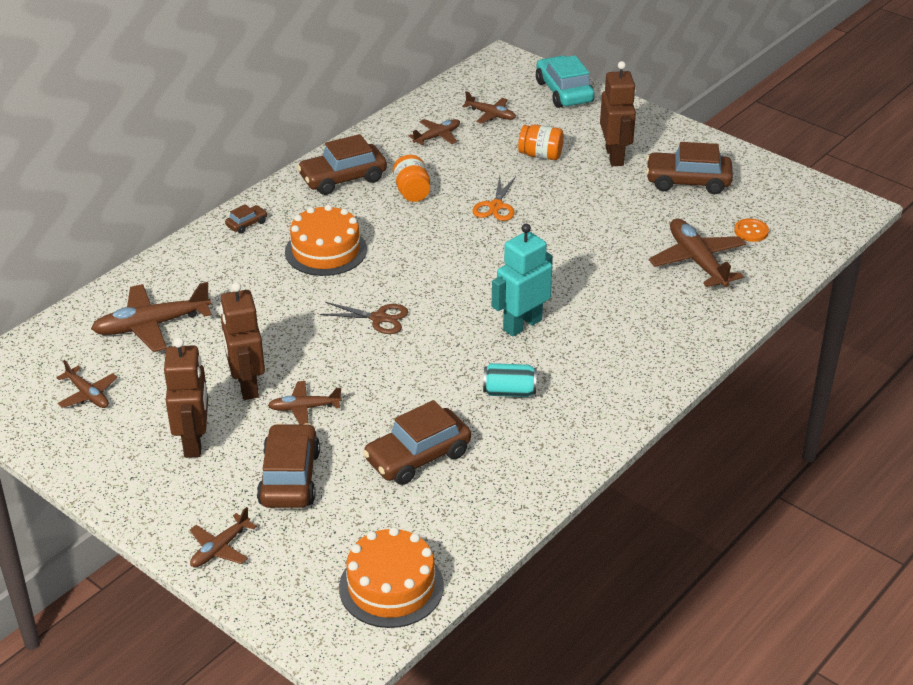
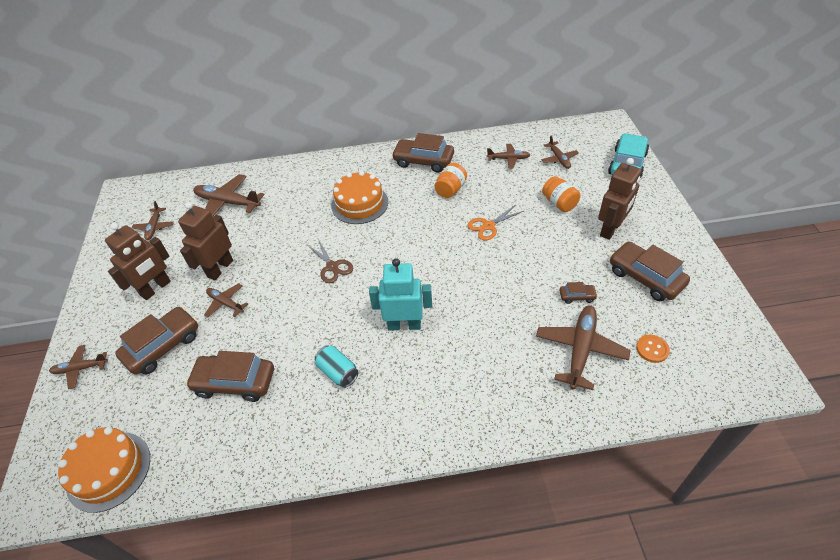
camera: 45 degrees right, 10 degrees up
(246, 224) = (342, 165): brown car -> brown car (577, 296)

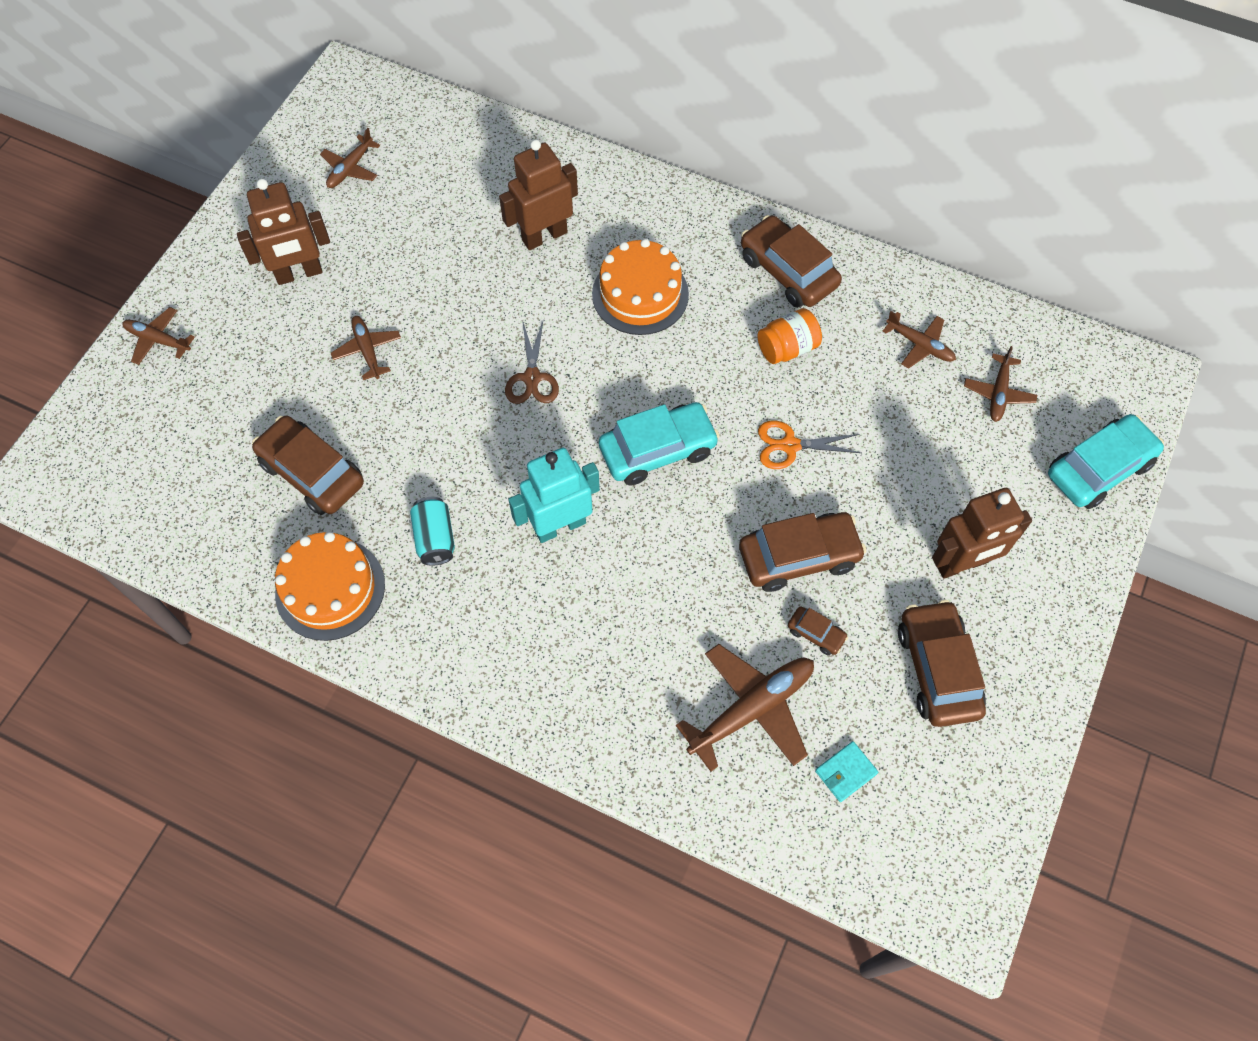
camera: 30 degrees right, 15 degrees up
(109, 471) = (123, 496): orange cake -> orange cake (330, 589)
(163, 346) = (262, 367): brown car -> brown car (799, 557)
(220, 268) = (392, 290): brown robot -> brown robot (544, 236)
(228, 203) = (466, 182): brown plane -> none
(404, 325) = (559, 526): turquoise robot -> turquoise robot turned 60 degrees counterclockwise
(426, 262) = (658, 450): none -> turquoise car
(559, 203) = (926, 472): orange jar -> none
(652, 349) = (845, 772): orange button -> turquoise wallet

